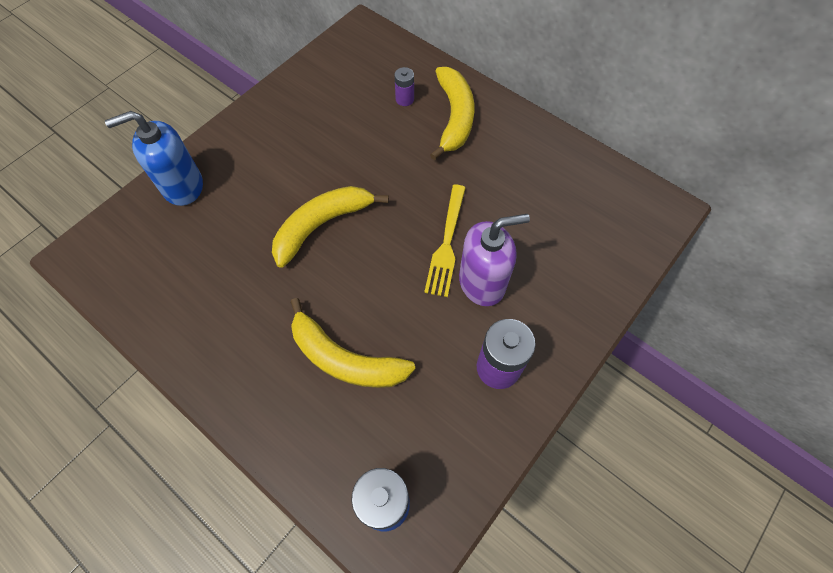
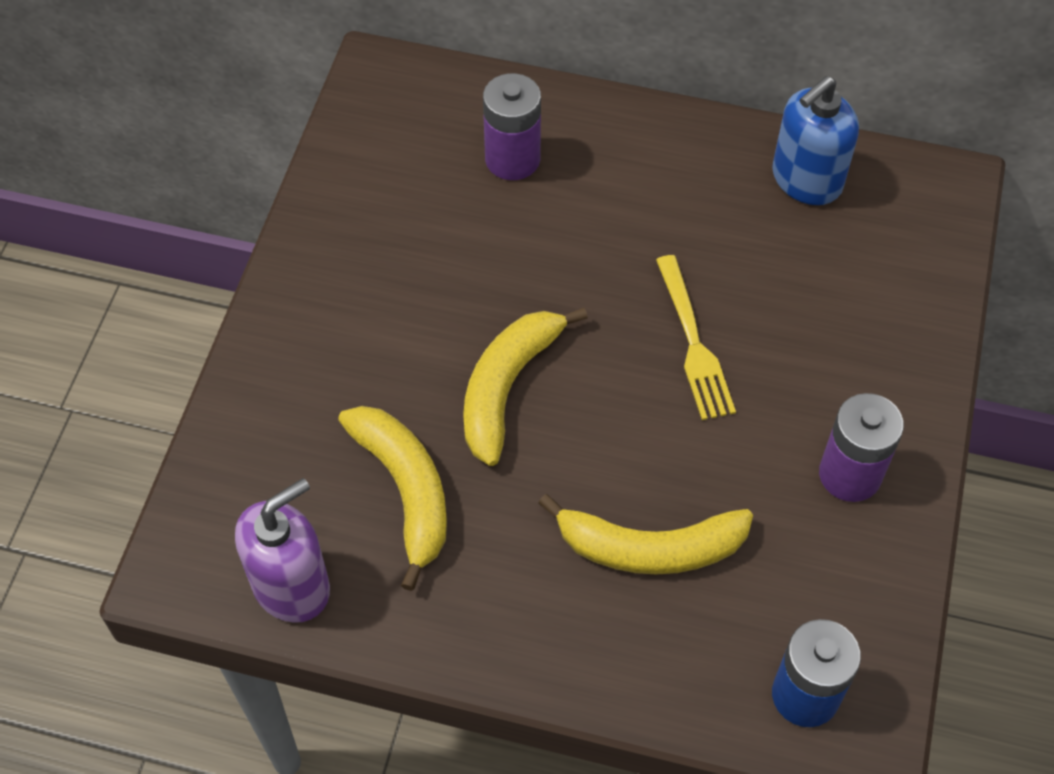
camera: 25 degrees left, 5 degrees down
(182, 186) = (264, 413): blue soap dispenser -> blue soap dispenser (806, 180)
(404, 99) = (512, 159): purple battery -> purple battery, size x1.85
(454, 117) = (600, 160): yellow banana -> yellow banana (405, 490)
(482, 282) = (769, 375): purple soap dispenser -> purple soap dispenser (291, 586)

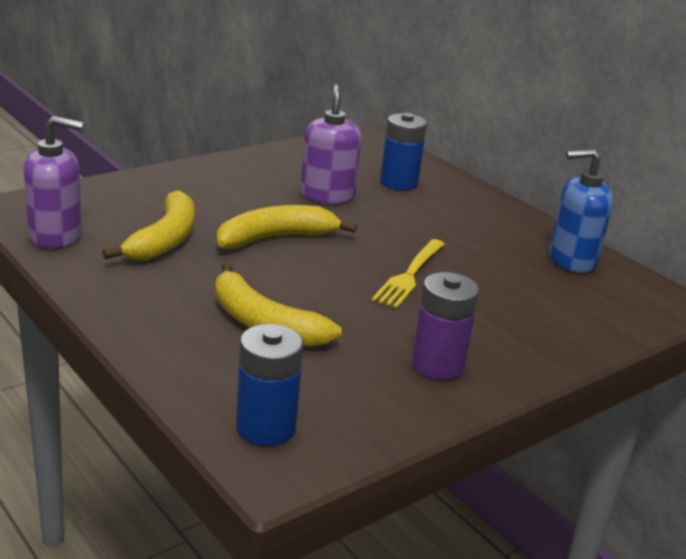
camera: 35 degrees right, 30 degrees down
(468, 252) = (327, 195): none -> purple soap dispenser
(512, 159) = (399, 182): purple battery -> blue battery

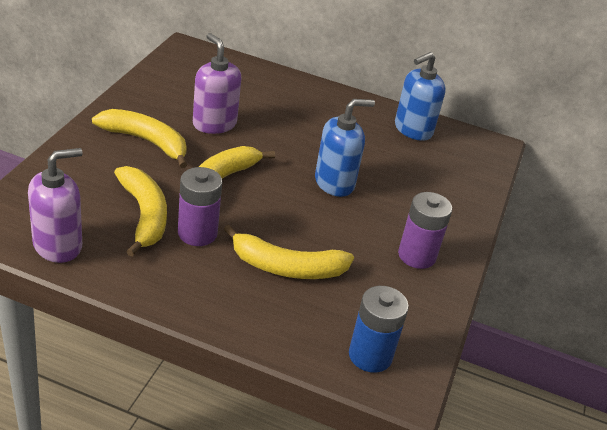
camera: 35 degrees left, 10 degrees up
(200, 268) = (197, 233): none -> purple battery
(237, 190) = (146, 141): none -> yellow banana
(399, 182) = (250, 93): blue battery -> none
(409, 275) = (334, 183): yellow fork -> blue soap dispenser

